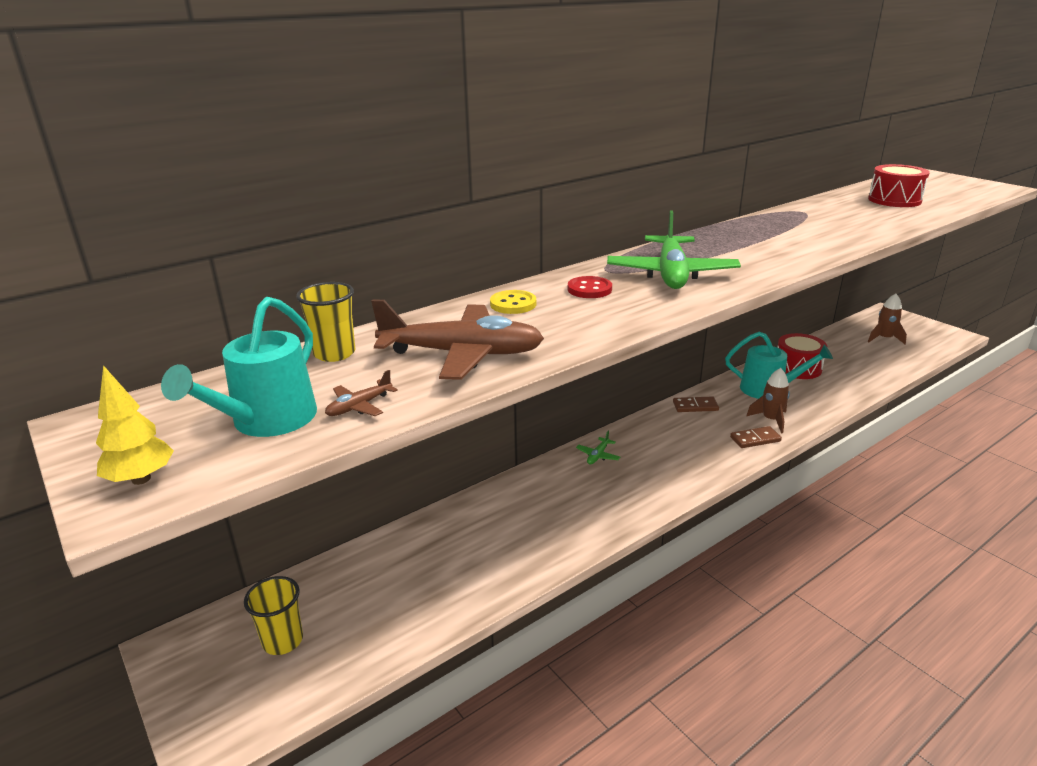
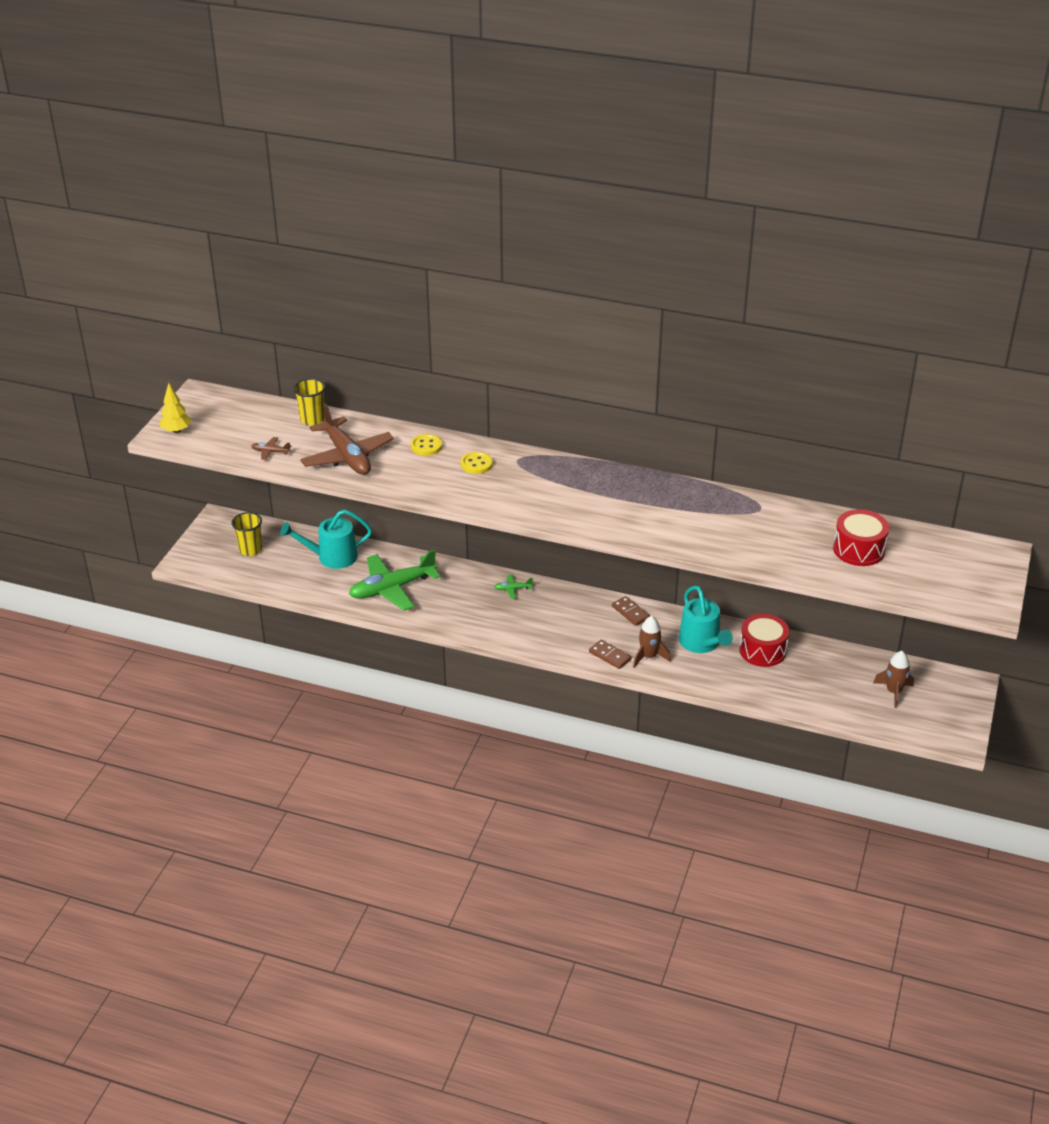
camera: 55 degrees right, 10 degrees up
(267, 421) = (238, 435): turquoise watering can -> turquoise watering can (332, 557)
(589, 289) = (476, 464): red button -> yellow button
(671, 274) = (536, 486): green plane -> green plane (392, 588)

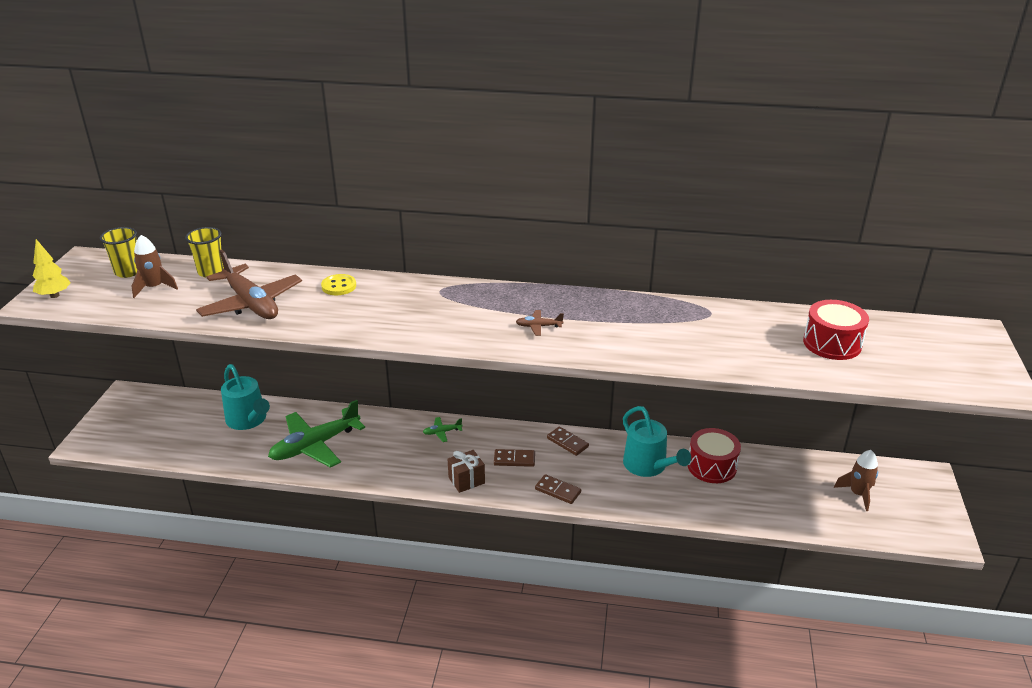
camera: 10 degrees left, 5 degrees down
(250, 550) = (160, 422): yellow cup -> yellow cup (128, 272)
(270, 452) = (163, 307): brown plane -> brown plane (538, 326)
(332, 557) = (248, 420): turquoise watering can -> turquoise watering can turned 105 degrees counterclockwise
(476, 464) = (396, 298): yellow button -> none
(527, 637) = (466, 480): none -> brown gift
(576, 622) = (514, 459): none -> brown domino
(649, 657) = (598, 487): brown rocket -> brown rocket (154, 287)

